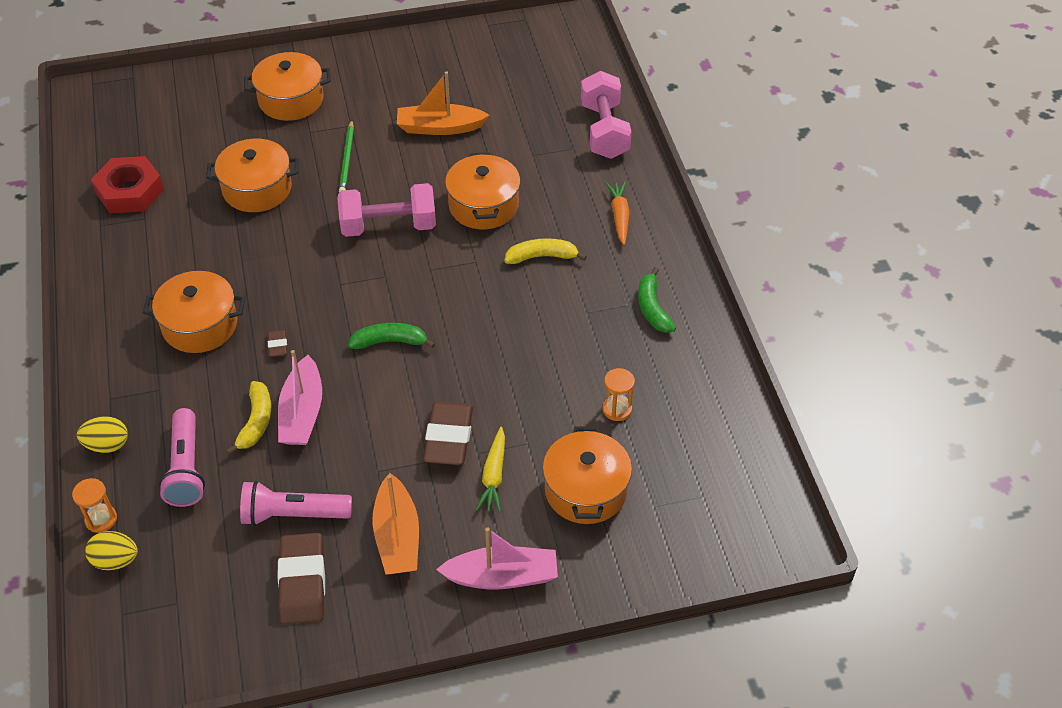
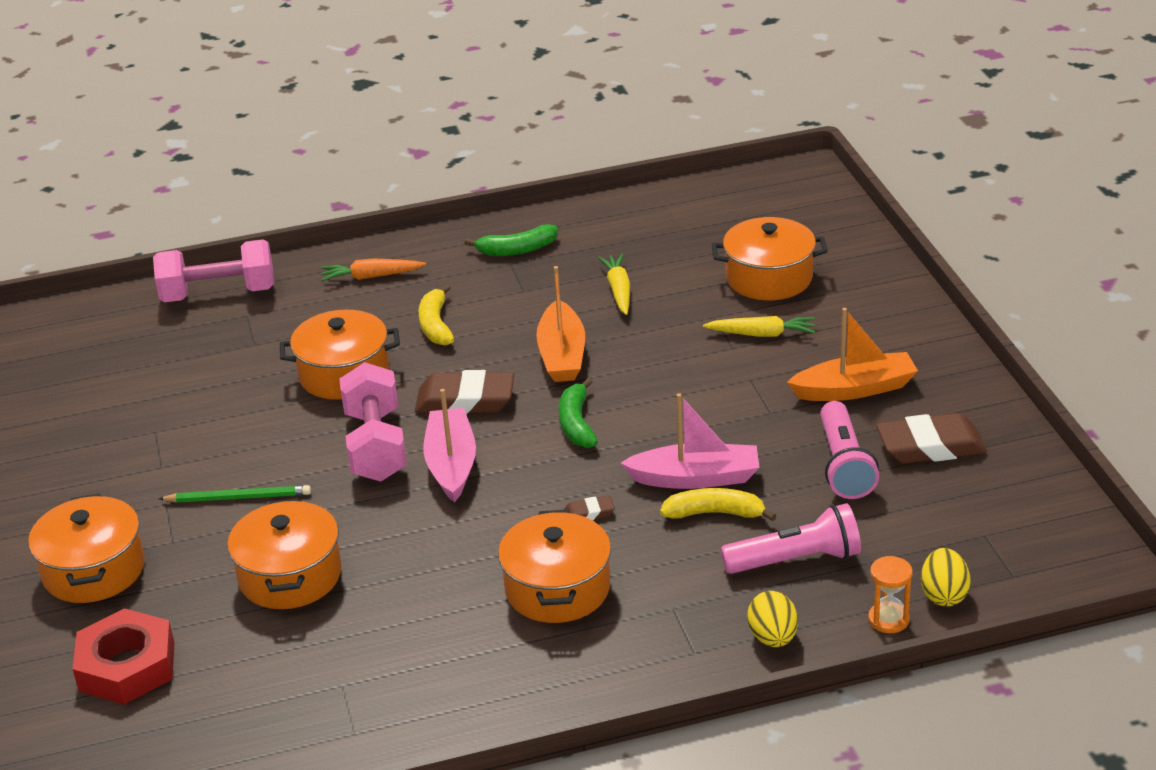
camera: 90 degrees left, 15 degrees down
(130, 191) = (279, 713): red nut -> red nut (127, 666)
(439, 127) = (186, 422): orange boat -> orange boat (562, 355)
(448, 437) = (715, 368): brown eraser -> brown eraser (465, 400)
(502, 576) = (886, 319): pink boat -> pink boat (451, 464)
(578, 376) = (619, 290): none -> yellow carrot
(617, 409) = (661, 265): orange hourglass -> none

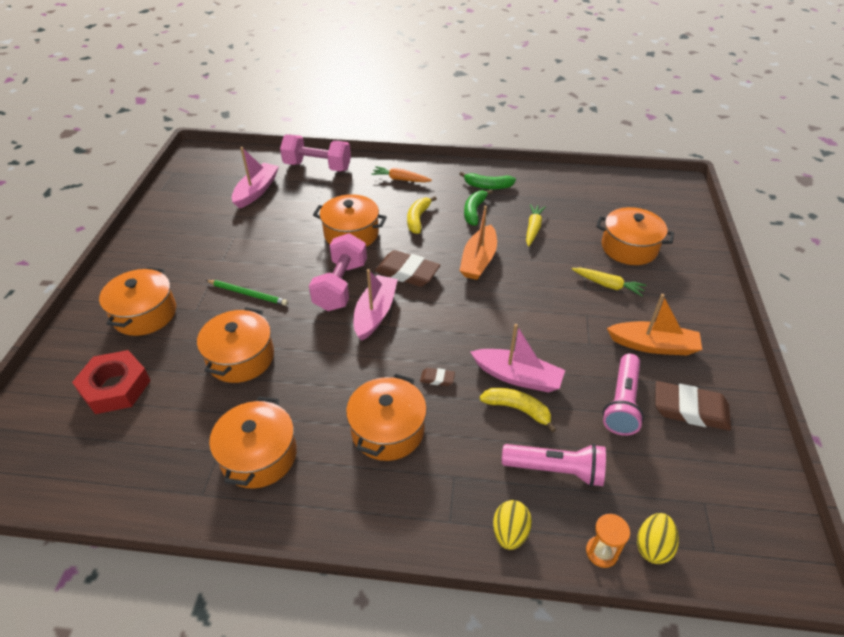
camera: 20 degrees right, 10 degrees up
(141, 357) = (256, 191): none -> pink boat
(401, 670) = (259, 455): none -> orange pot
(576, 424) = (463, 310): green banana -> green banana (474, 211)

